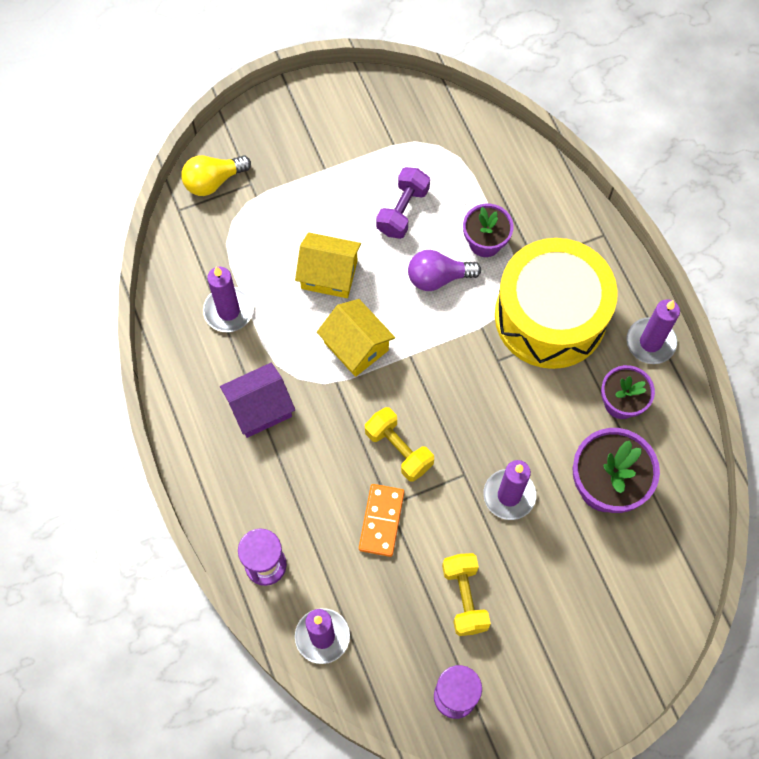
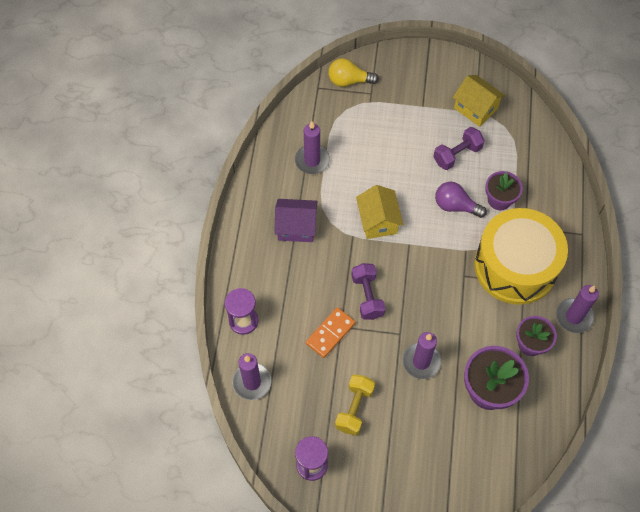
camera: 30 degrees right, 5 degrees down
(329, 274) = (387, 170): yellow house -> yellow house (475, 108)
(398, 449) = (367, 296): yellow dumbbell -> purple dumbbell

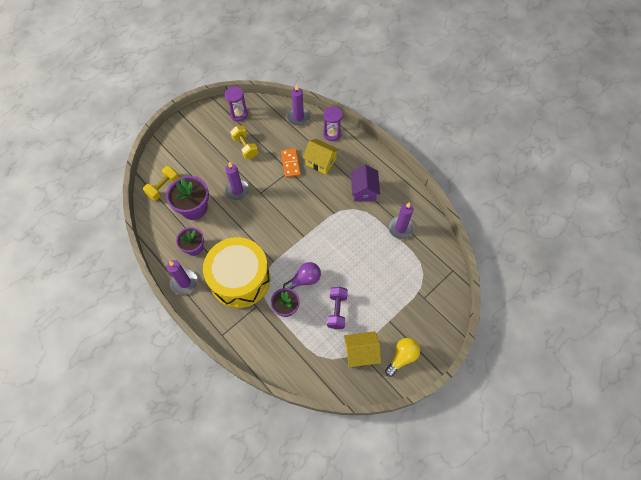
camera: 130 degrees right, 0 degrees up
(296, 227) = (363, 190): purple house -> purple house turned 45 degrees counterclockwise
(349, 81) = (444, 292): yellow light bulb -> yellow light bulb (402, 357)
(367, 296) = (294, 193): purple dumbbell -> none
(378, 221) = (332, 232): yellow house -> yellow house (321, 162)
(499, 453) = (163, 187): none -> yellow dumbbell

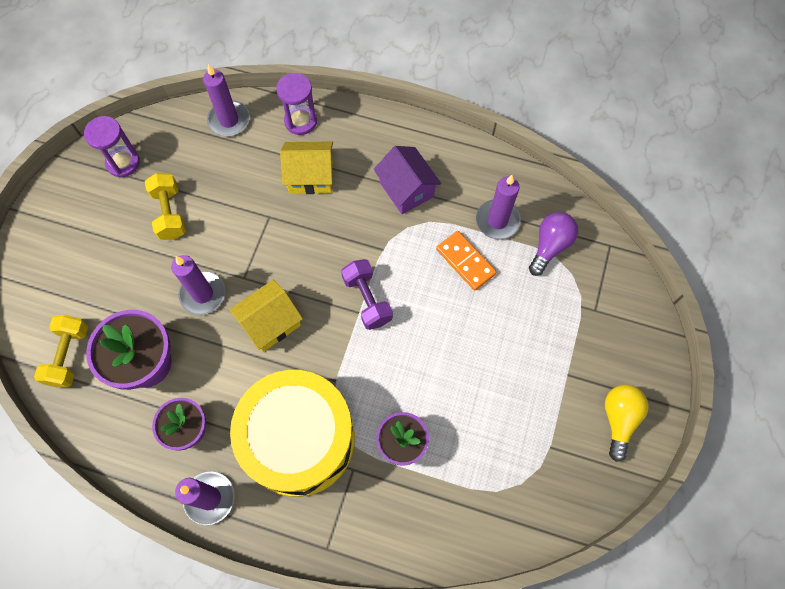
camera: 30 degrees left, 5 degrees up
(245, 147) = (170, 213): yellow dumbbell -> yellow dumbbell turned 45 degrees clockwise
(290, 164) = (263, 204): orange domino -> orange domino (465, 261)
(304, 280) = (402, 382): purple light bulb -> purple light bulb (550, 246)
(337, 310) = (482, 403): purple dumbbell -> purple dumbbell (367, 300)
(360, 353) = (556, 448): yellow house -> yellow house (270, 323)

